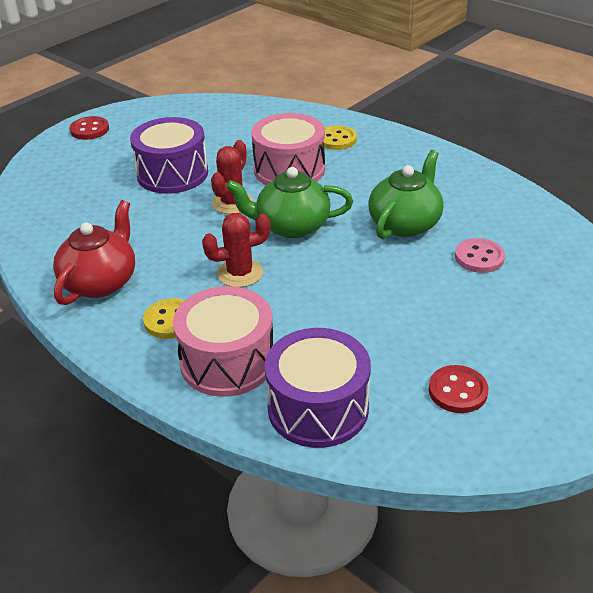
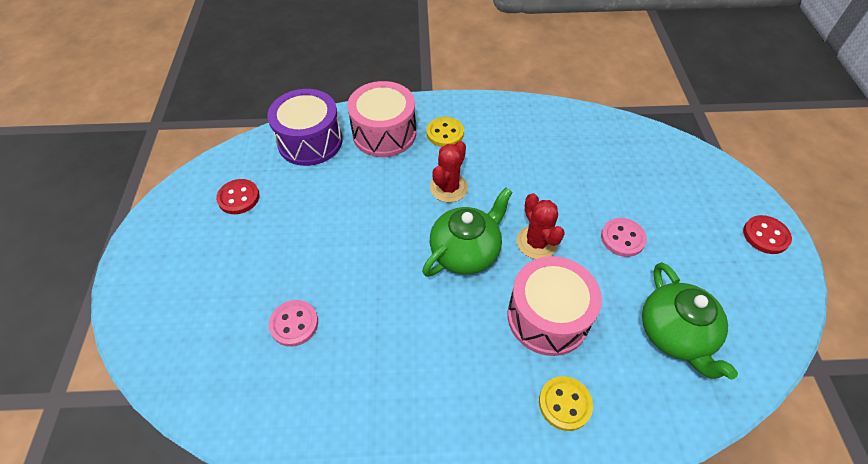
camera: 135 degrees right, 15 degrees up
(101, 282) = (517, 128): red teapot -> none
(172, 174) = (622, 238): purple drum -> pink button
(405, 223) = (384, 321): green teapot -> green teapot (675, 334)

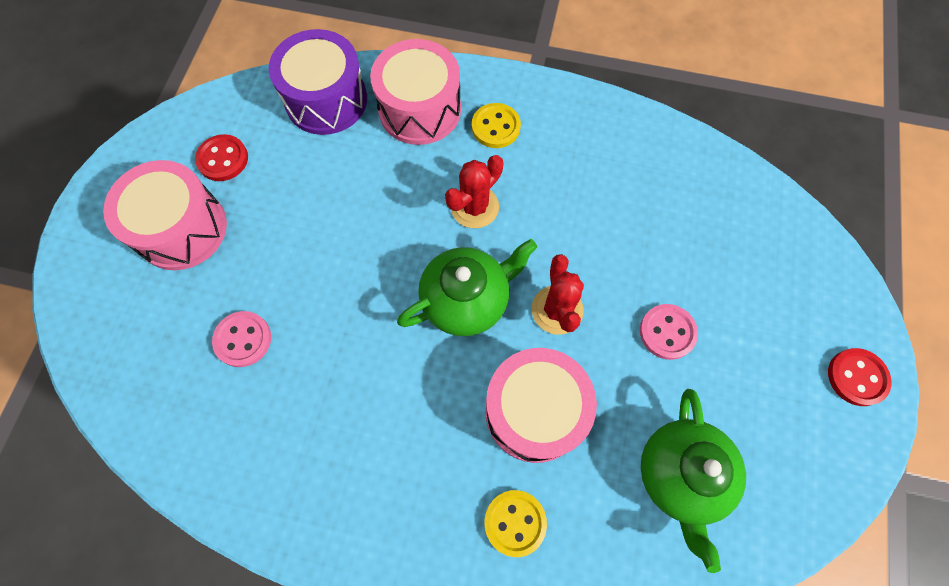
camera: 15 degrees right, 15 degrees up
(218, 254) = (181, 229): none -> pink drum

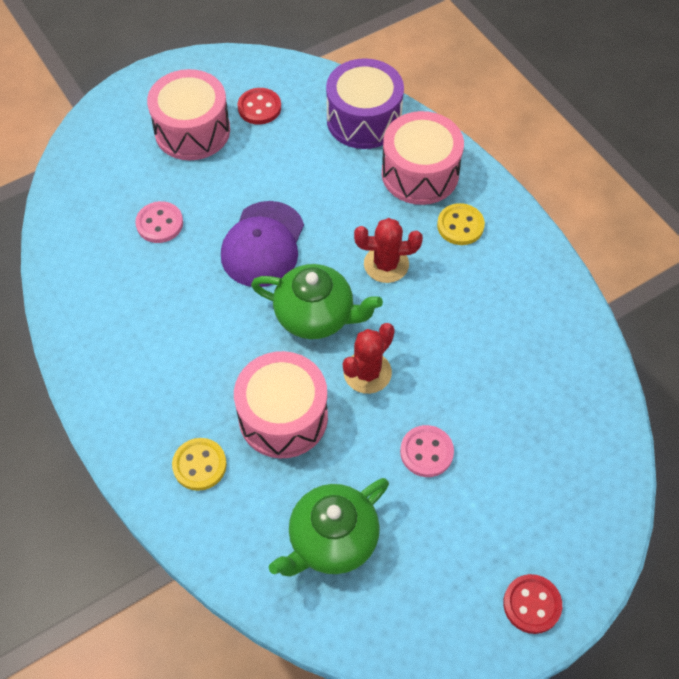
camera: 45 degrees right, 10 degrees down
(357, 277) = (263, 244): none -> purple cap

